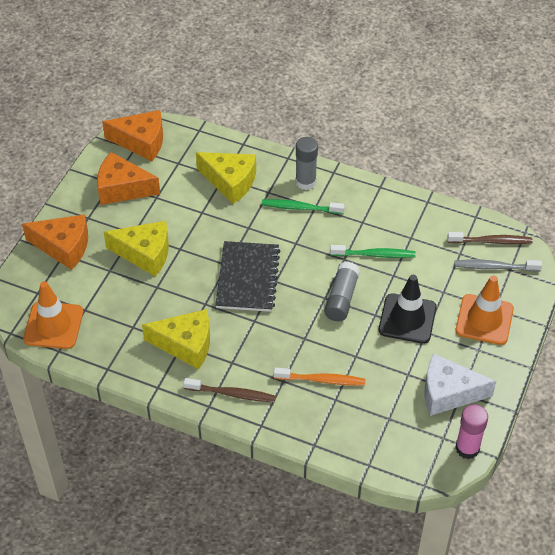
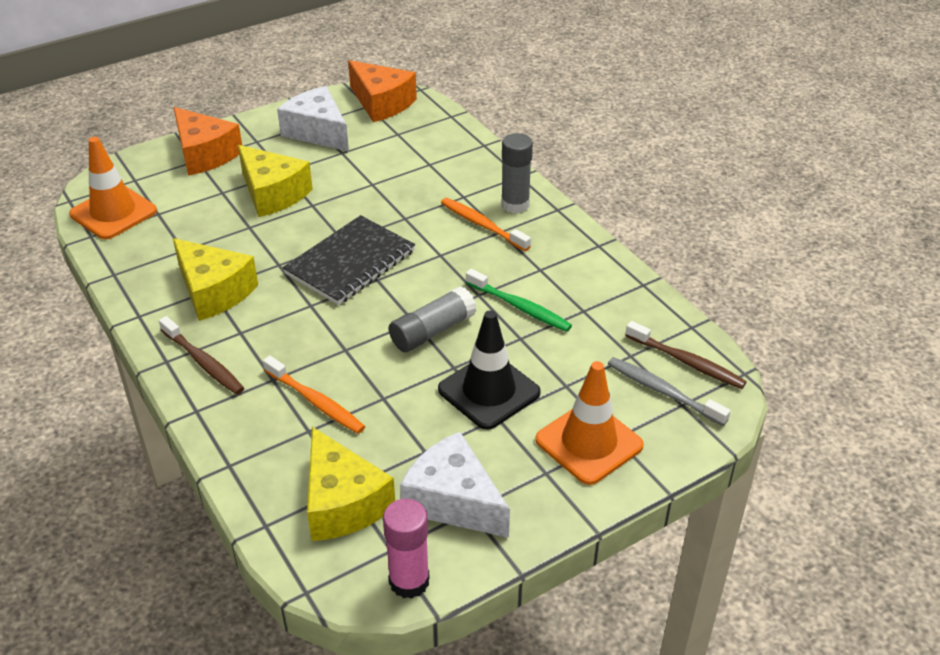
camera: 35 degrees right, 10 degrees down
(122, 188) = (317, 132): orange cheese -> white cheese
(230, 182) = (432, 171): yellow cheese -> yellow cheese (342, 503)
(300, 208) = (482, 225): green toothbrush -> orange toothbrush

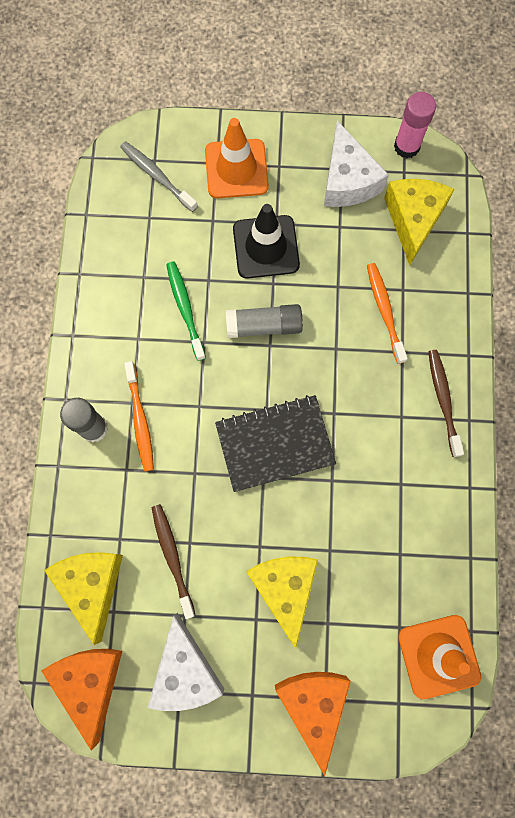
camera: 145 degrees left, 35 degrees up
(214, 291) = (400, 479): yellow cheese -> yellow cheese (92, 585)
(663, 391) = (157, 176): grey toothbrush -> grey toothbrush turned 150 degrees clockwise
(687, 362) = (119, 188): brown toothbrush -> brown toothbrush (172, 557)

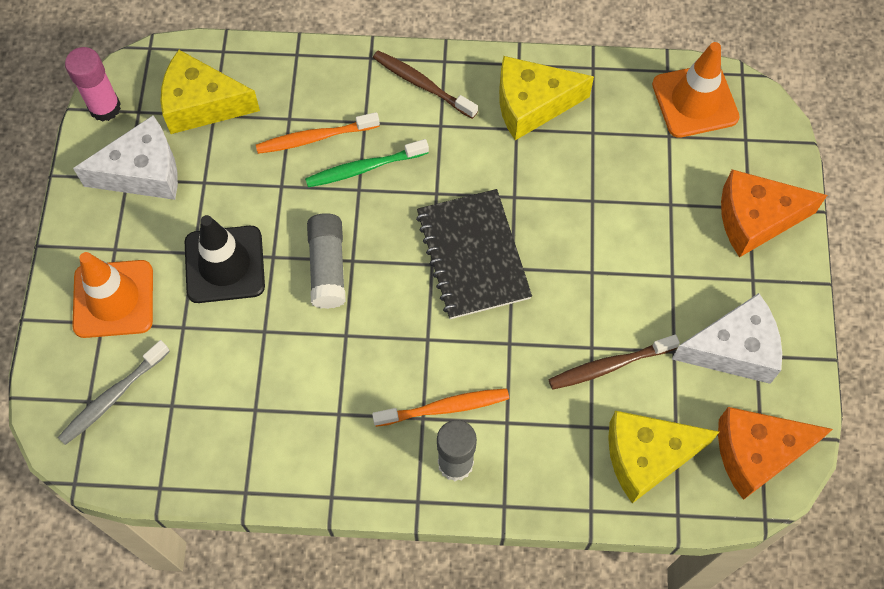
camera: 90 degrees left, 10 degrees down
(185, 309) = (301, 358): green toothbrush -> green toothbrush (364, 168)
(284, 588) = (636, 246): yellow cheese -> yellow cheese (532, 104)
(443, 400) = (422, 84): brown toothbrush -> brown toothbrush turned 45 degrees clockwise

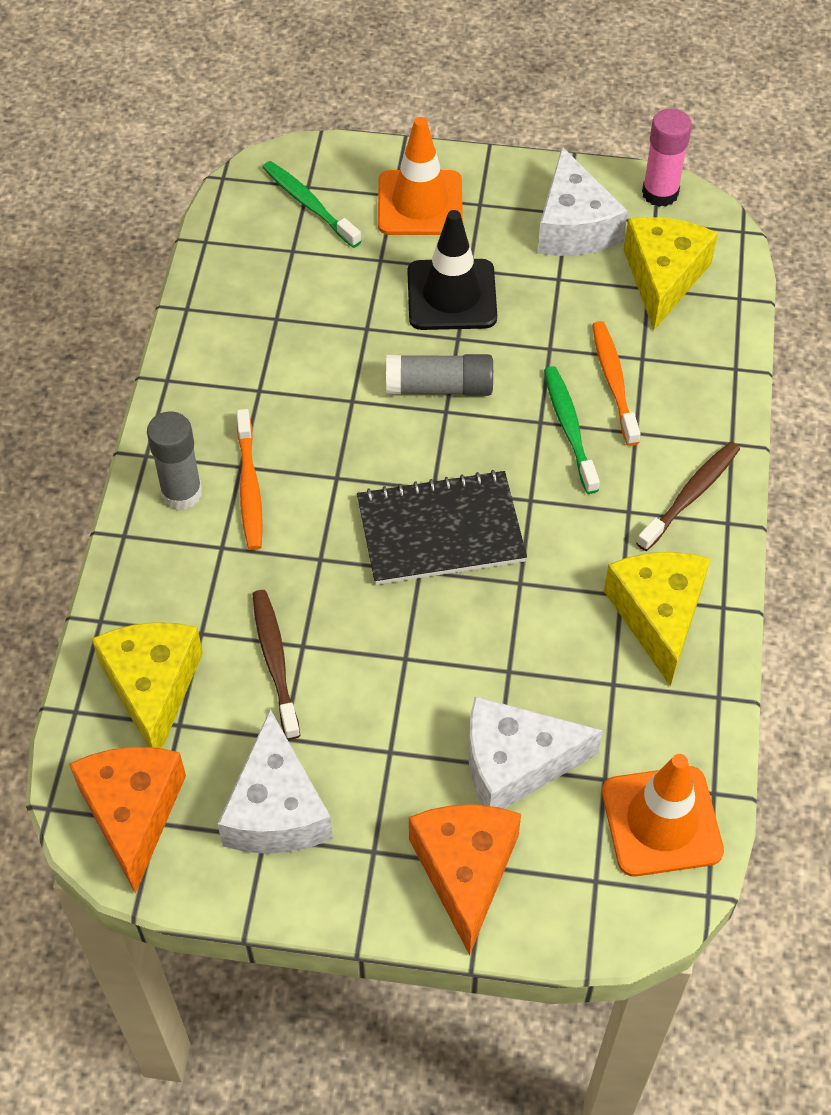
camera: 95 degrees right, 10 degrees down
(112, 397) = (309, 204): grey toothbrush -> green toothbrush
(667, 192) = (515, 763): none -> white cheese

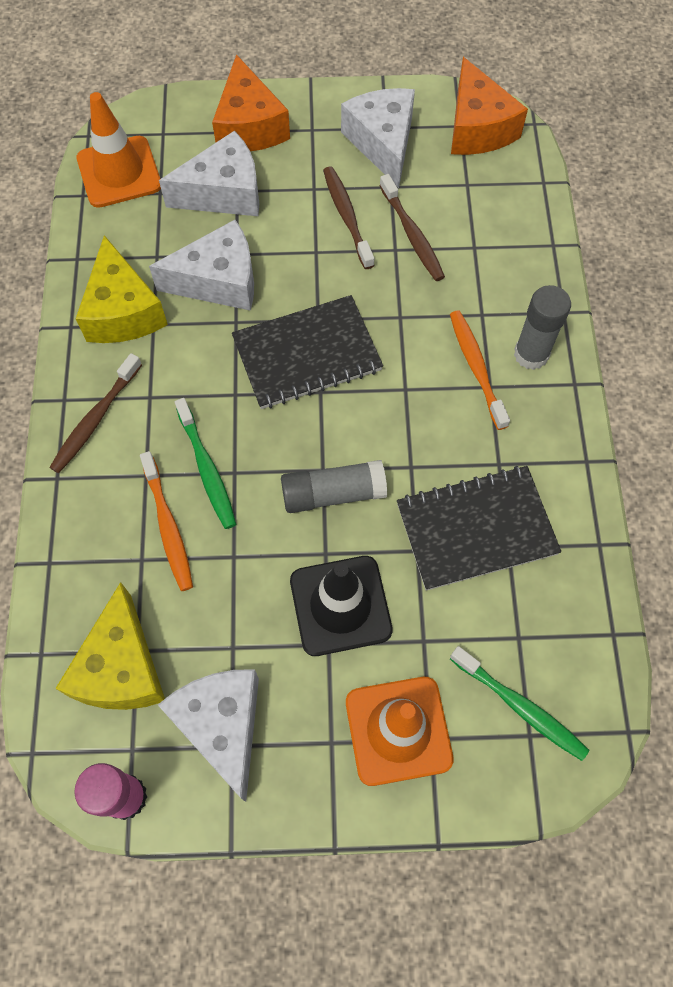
camera: 170 degrees right, 10 degrees up
(153, 687) = (495, 204): yellow cheese -> none
(302, 337) = (476, 529): none -> black notebook
(354, 701) = (347, 216): none -> brown toothbrush
(535, 636) = (219, 281): none -> white cheese

